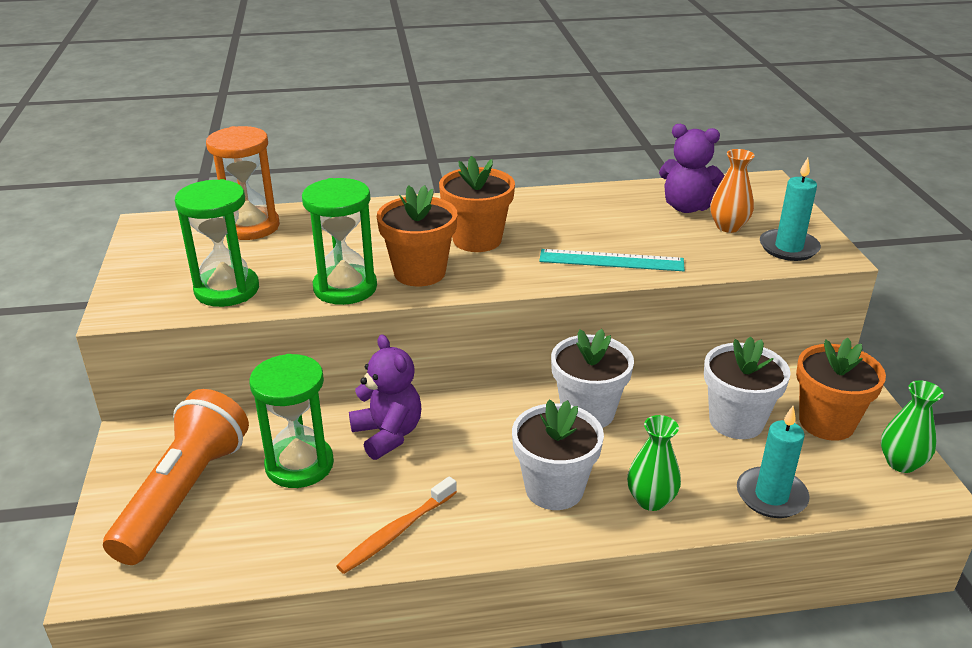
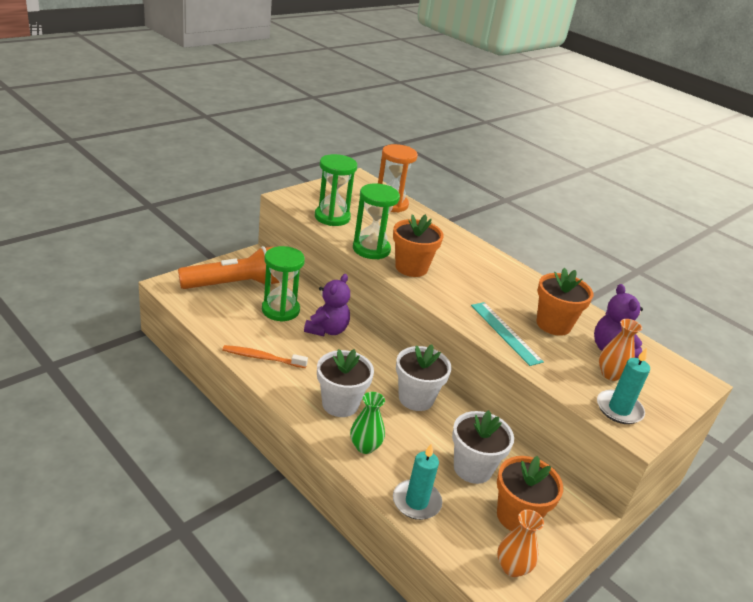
camera: 50 degrees right, 0 degrees up
(477, 240) = (466, 277): orange flower pot -> orange flower pot (553, 324)
(901, 463) = (512, 567): green vase -> orange vase

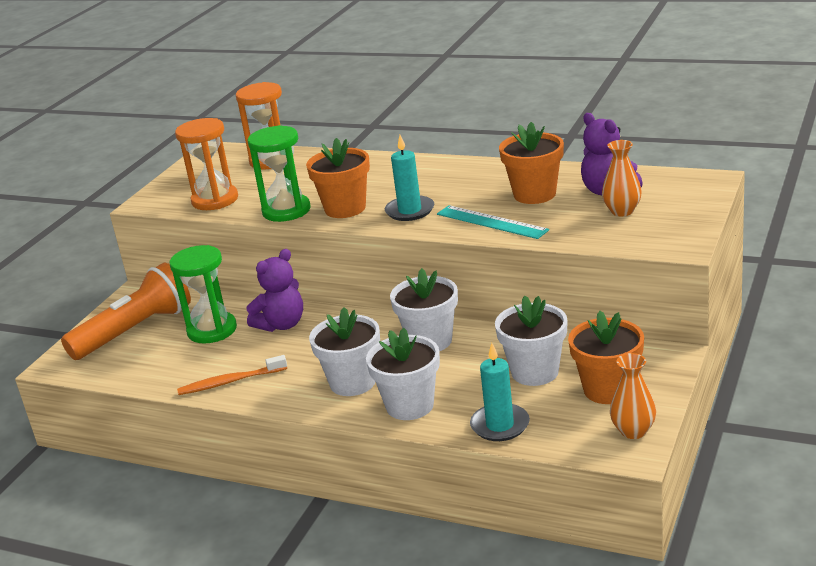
camera: 15 degrees left, 5 degrees down
(327, 330) = (281, 325): purple teddy bear -> purple teddy bear turned 45 degrees clockwise
(332, 217) = (215, 200): green hourglass -> orange hourglass
(365, 446) = (410, 405): green vase -> white flower pot
(619, 409) = (651, 235): turquoise candle -> turquoise candle (410, 211)

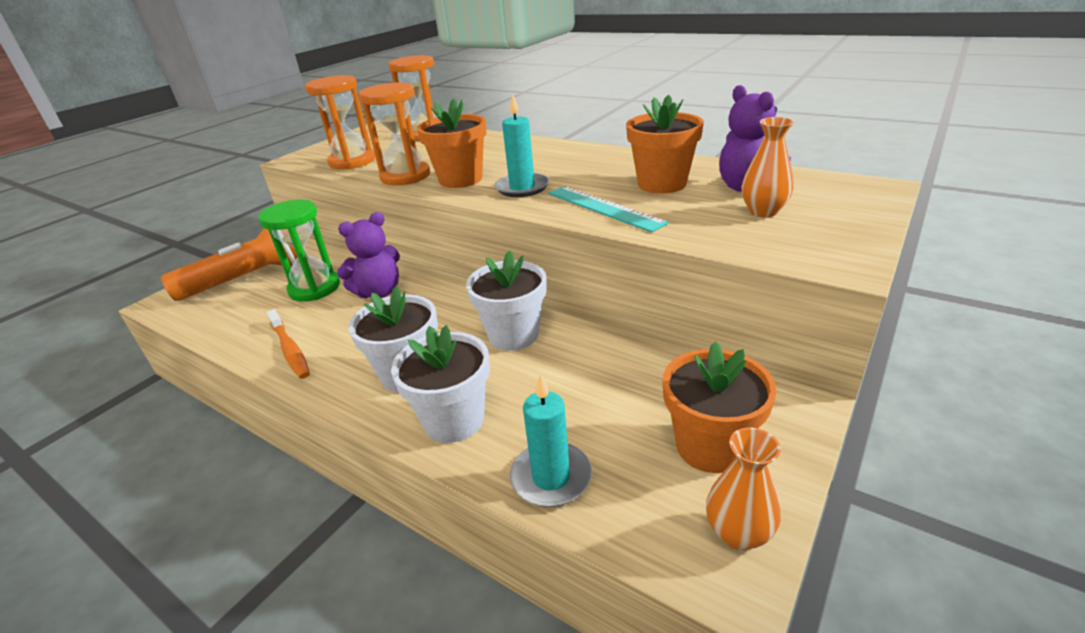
camera: 10 degrees right, 5 degrees up
(230, 382) = (290, 350): orange toothbrush -> orange toothbrush turned 120 degrees counterclockwise
(286, 211) = (405, 176): green hourglass -> orange hourglass
(535, 372) = (619, 399): white flower pot -> none

